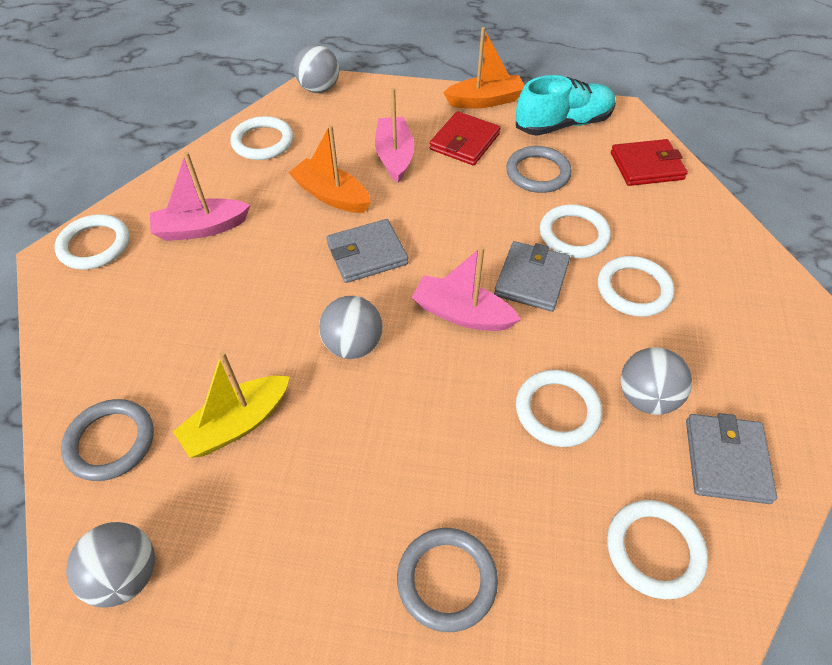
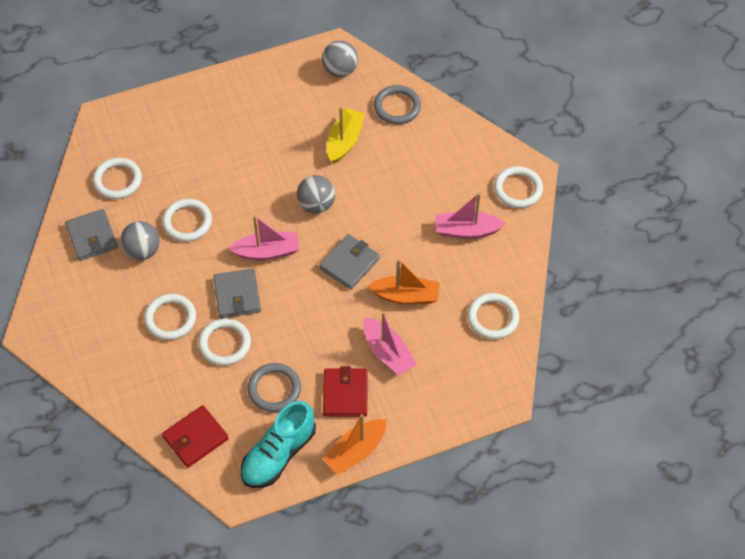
camera: 150 degrees right, 5 degrees up
(201, 228) = (466, 230): pink boat -> pink boat turned 135 degrees counterclockwise
(319, 89) = (499, 395): grey ball -> none
(447, 580) = (205, 128): grey ring -> none

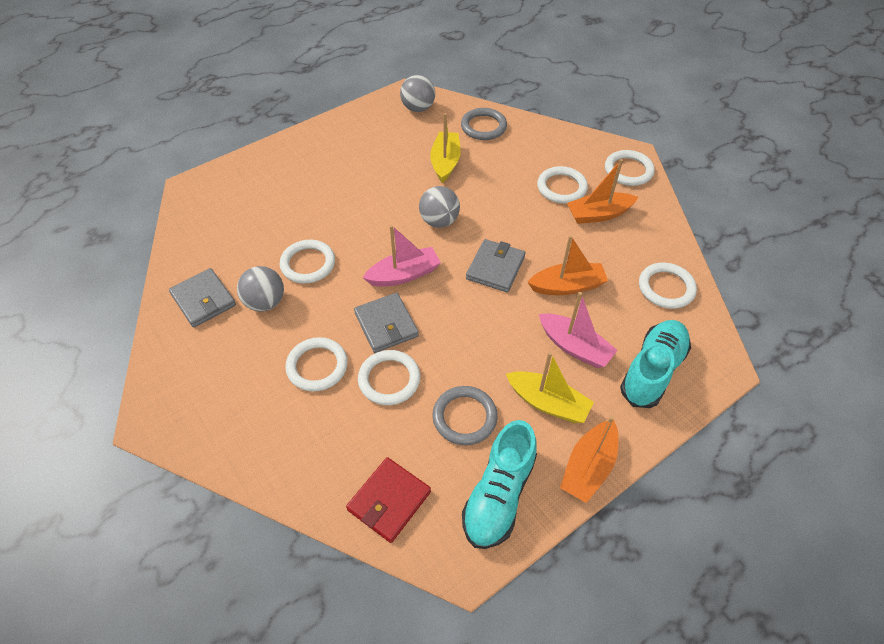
camera: 15 degrees left, 5 degrees down
(118, 180) = (220, 240): white ring -> white ring (561, 187)
(345, 394) = (548, 403): red wallet -> yellow boat
(443, 388) = (652, 370): none -> turquoise shoe
(466, 230) = (598, 214): pink boat -> orange boat

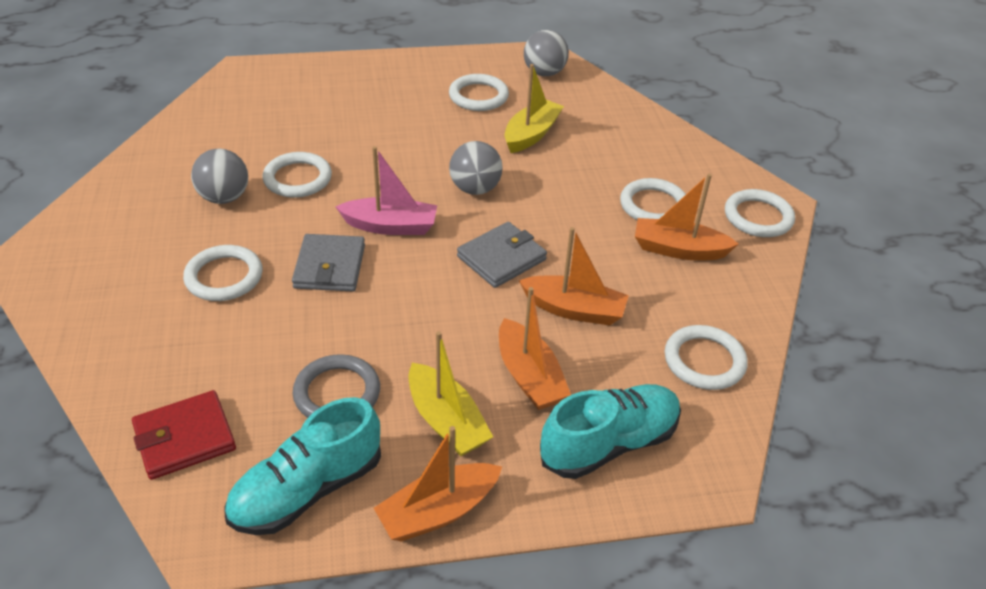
camera: 25 degrees right, 10 degrees down
(203, 300) = (167, 173): grey wallet -> none
(389, 379) = (287, 320): white ring -> white ring (478, 96)
(483, 127) = (607, 114): grey ring -> none
(574, 347) = (529, 376): pink boat -> orange boat

